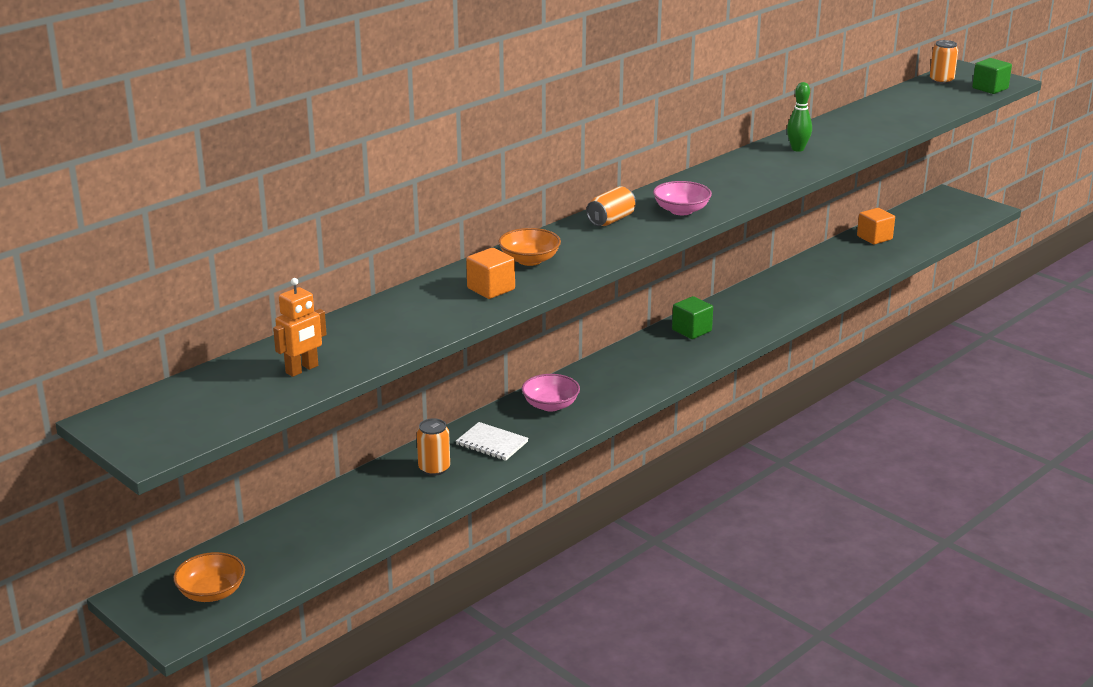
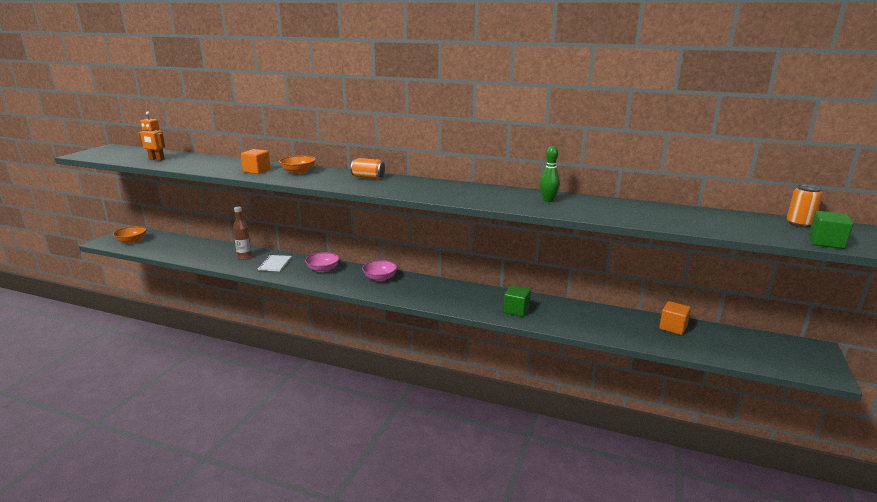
camera: 65 degrees right, 5 degrees down
(434, 468) = (245, 257): orange can -> brown bottle
(681, 210) = (399, 188): pink bowl -> pink bowl (380, 278)
(691, 330) = (444, 289): green cube -> green cube (516, 310)

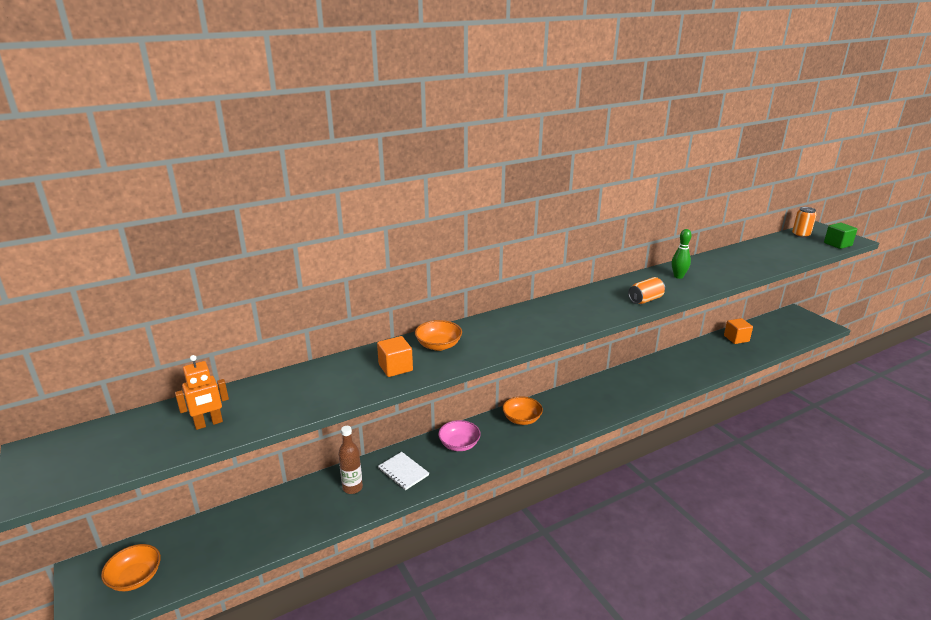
camera: 50 degrees left, 5 degrees up
(368, 177) = (516, 318): orange can -> orange can (645, 300)
(380, 278) = (522, 419): pink bowl -> orange bowl
(516, 310) = (656, 382): green cube -> none

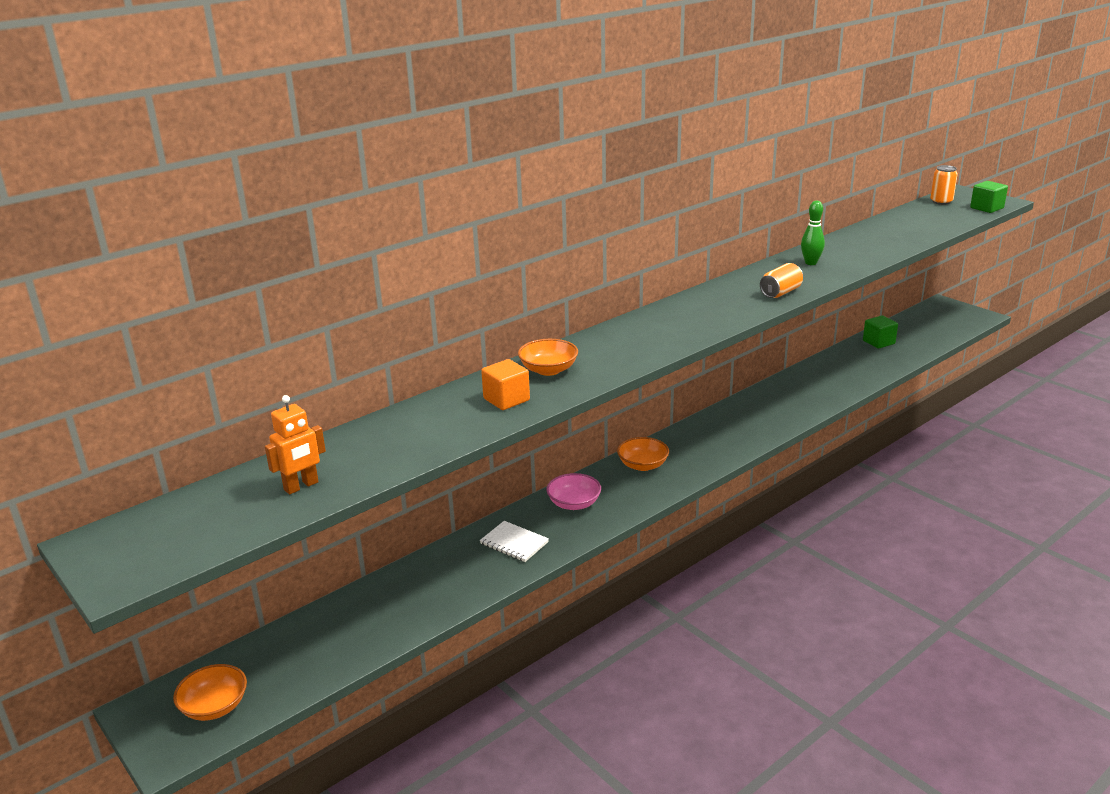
camera: 10 degrees left, 0 degrees up
(352, 488) = (456, 569): brown bottle -> none
(736, 338) = (878, 342): orange cube -> green cube

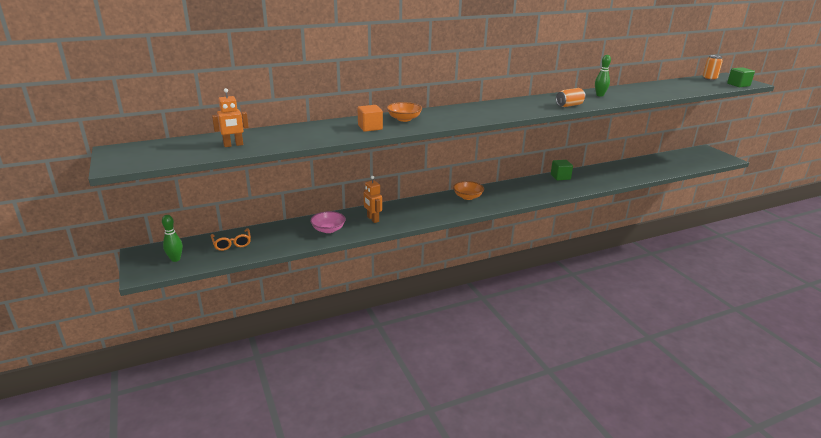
camera: 15 degrees right, 0 degrees up
(214, 706) = (175, 259): orange bowl -> green bowling pin
(299, 649) = (232, 243): none -> orange glasses
(514, 543) = (372, 219): white notebook -> orange robot
(574, 503) = (417, 207): pink bowl -> pink bowl (328, 229)
(878, 342) = (651, 162): green cube -> green cube (560, 177)

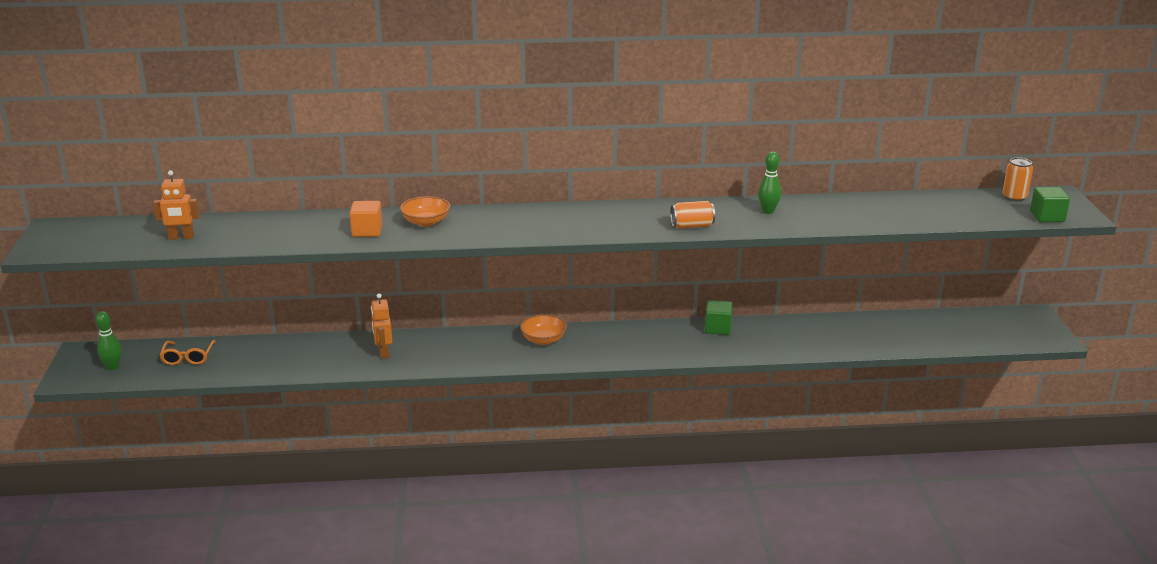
camera: 20 degrees right, 0 degrees up
(328, 229) = (315, 358): pink bowl -> none

